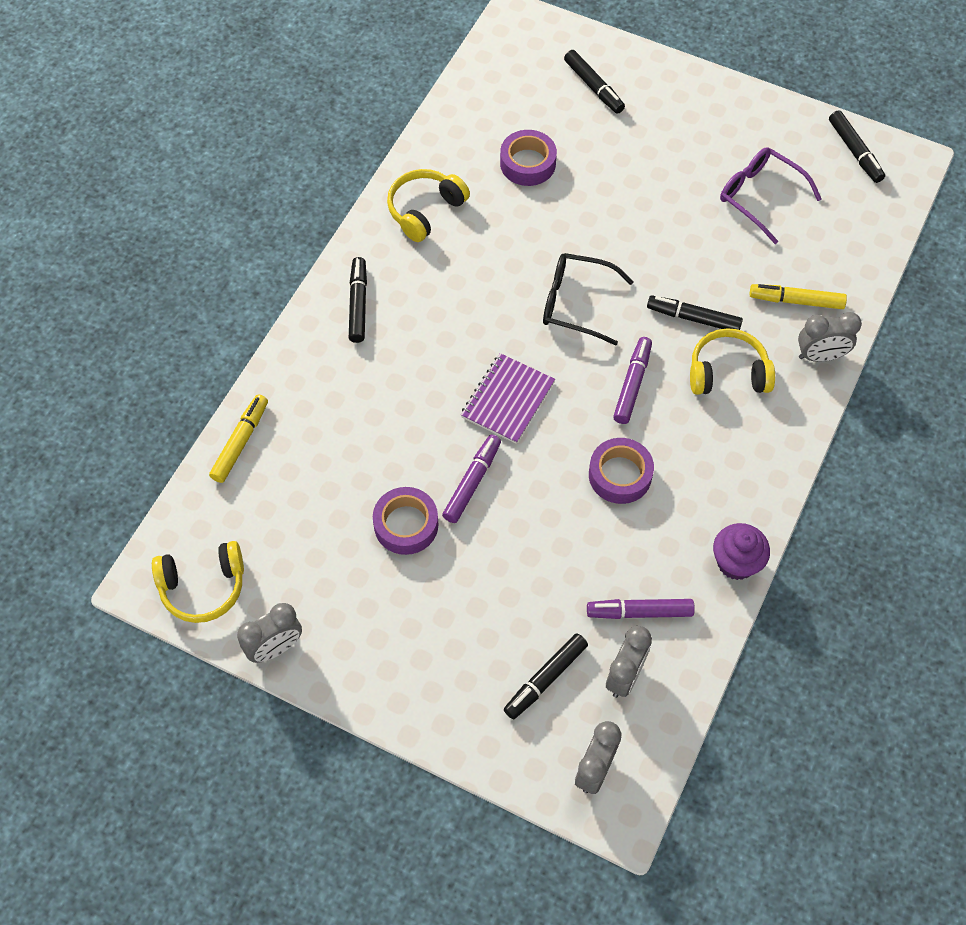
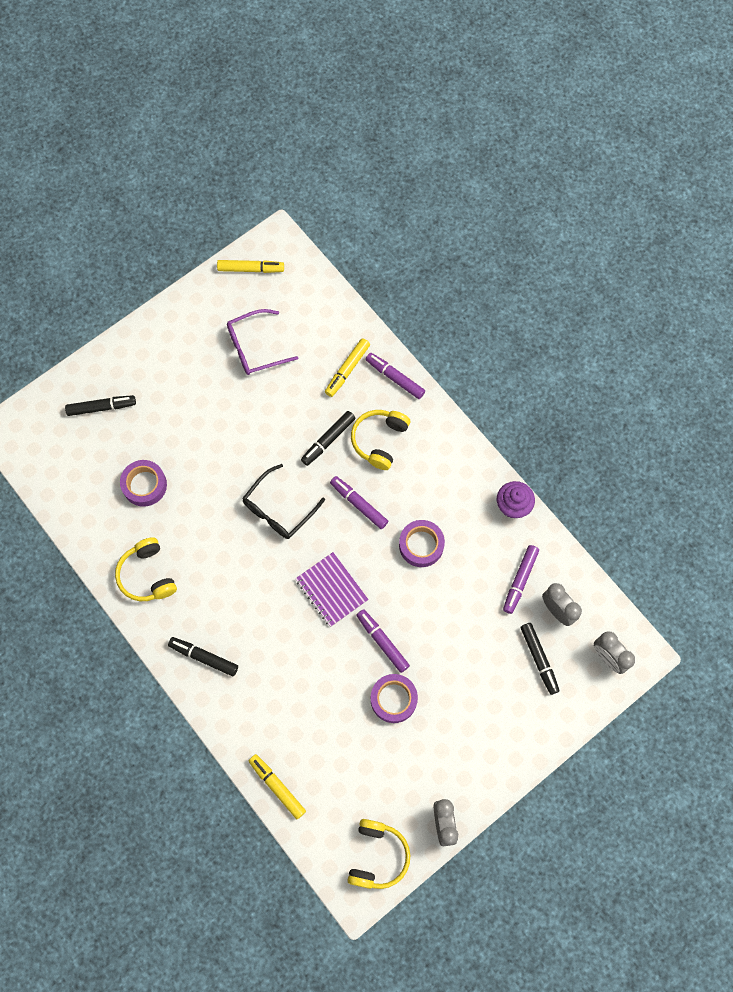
camera: 65 degrees left, 10 degrees up
(820, 356) = (395, 378): grey clock -> purple marker
(855, 151) = (251, 269): black marker -> yellow marker

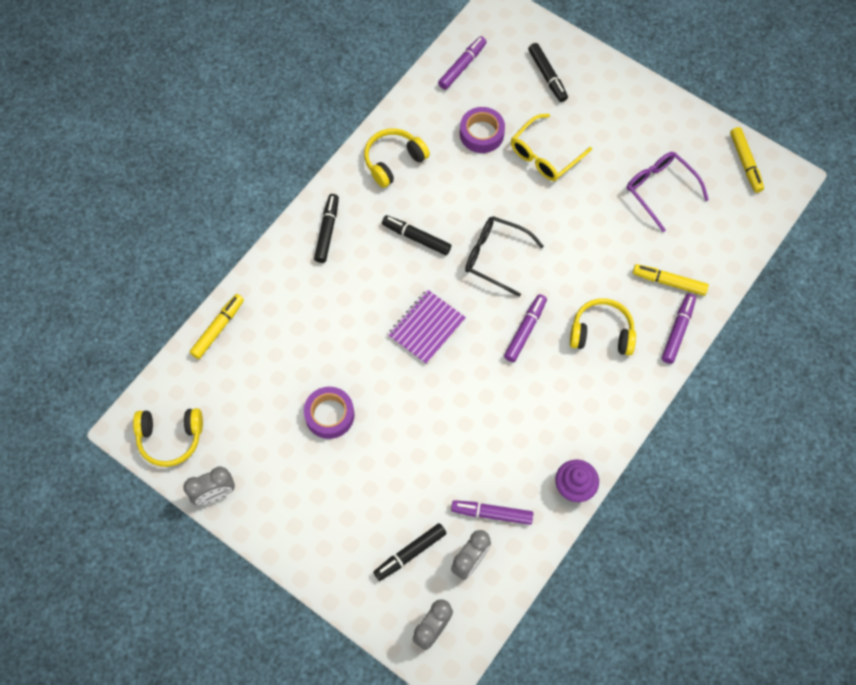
camera: 75 degrees right, 5 degrees down
(187, 435) = (545, 155): none -> yellow glasses
(328, 440) = (584, 284): black marker -> black marker (416, 238)
(382, 642) = (386, 389): purple marker -> purple marker (462, 66)
(421, 545) = (500, 402): purple tape -> none

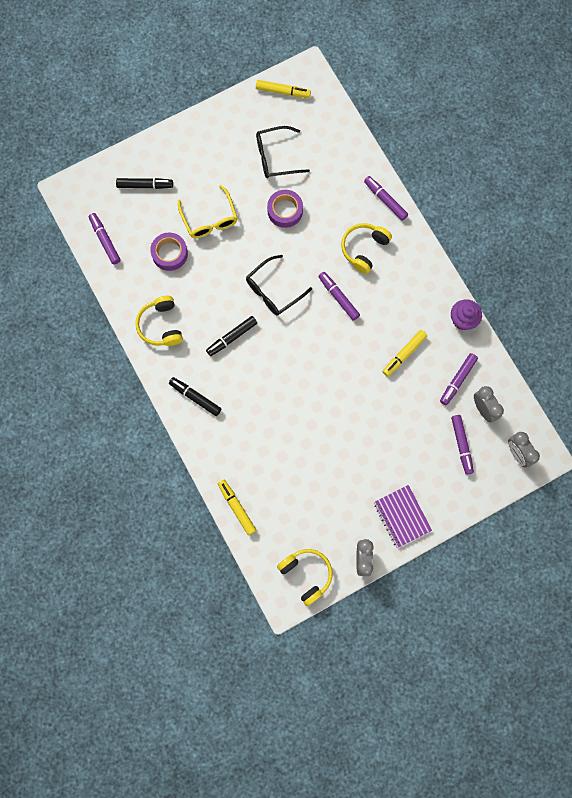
camera: 65 degrees left, 10 degrees up
(170, 438) = (306, 574): yellow headphones -> yellow headphones turned 60 degrees counterclockwise
(329, 415) = (340, 456): purple tape -> purple tape (285, 211)
(410, 553) = (461, 445): black marker -> purple marker
(426, 327) = (305, 362): purple notebook -> purple notebook (402, 516)
(660, 190) = (276, 157): purple glasses -> black glasses
(669, 282) = (347, 187): yellow marker -> yellow marker (404, 354)

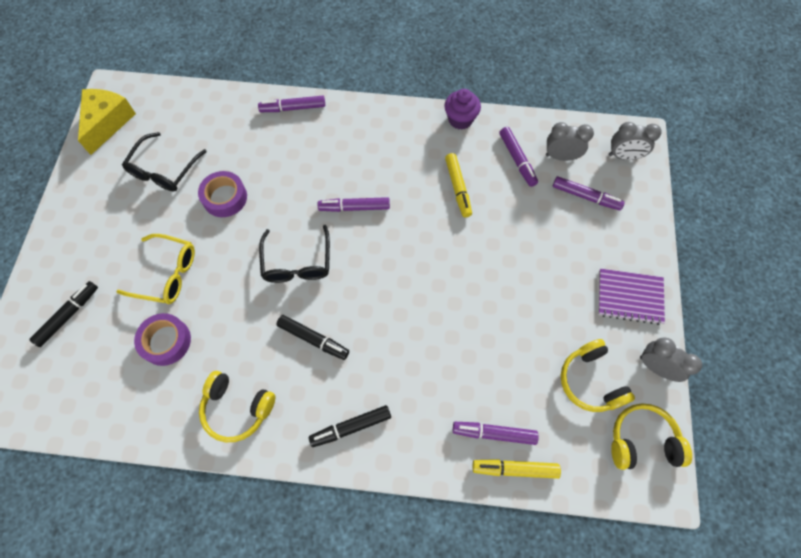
camera: 55 degrees left, 10 degrees down
(105, 240) = (85, 404): purple marker -> purple marker (494, 433)
(232, 337) = (313, 339): black marker -> black marker turned 60 degrees counterclockwise
(283, 91) = (107, 123): yellow marker -> yellow cheese
(364, 249) = (324, 155): yellow headphones -> yellow headphones (590, 381)

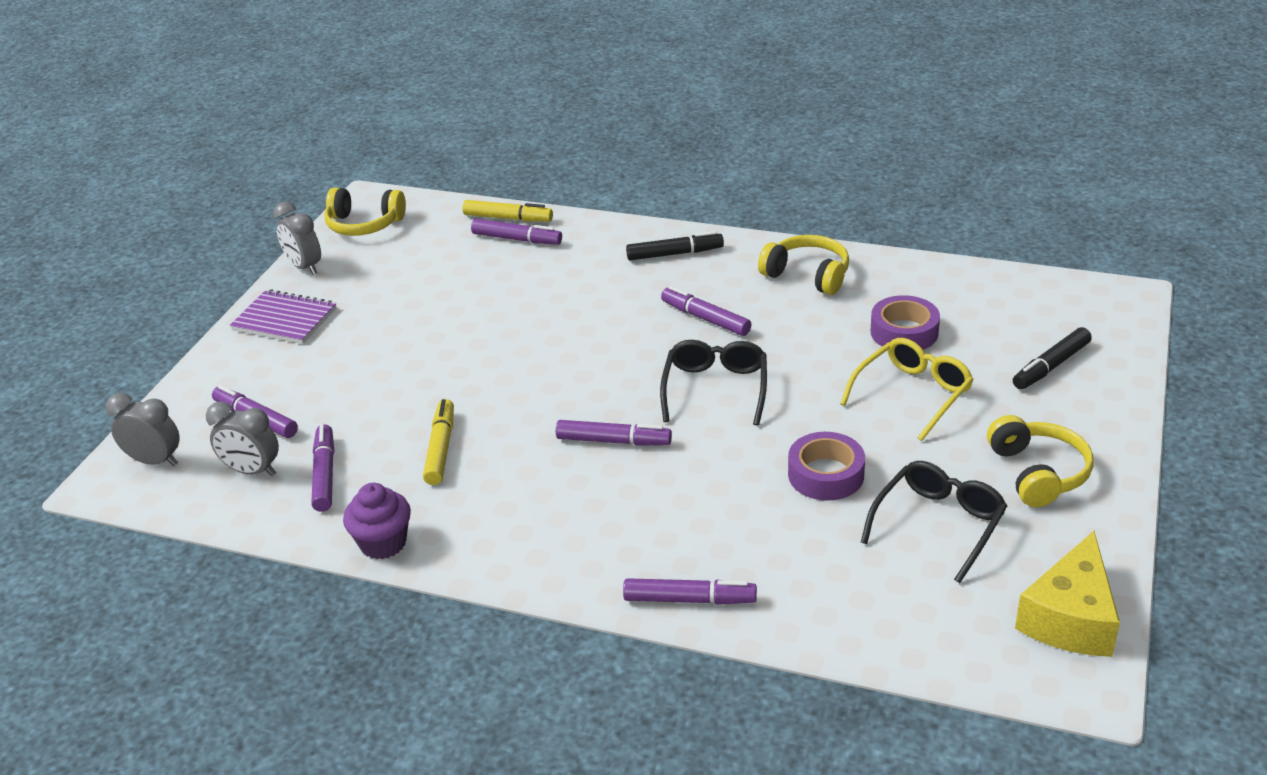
camera: 165 degrees left, 30 degrees down
(167, 274) = (912, 394): yellow glasses -> yellow glasses turned 105 degrees clockwise
(313, 339) = (705, 318): black marker -> purple marker
(590, 381) = (386, 263): yellow headphones -> yellow headphones (1038, 473)

